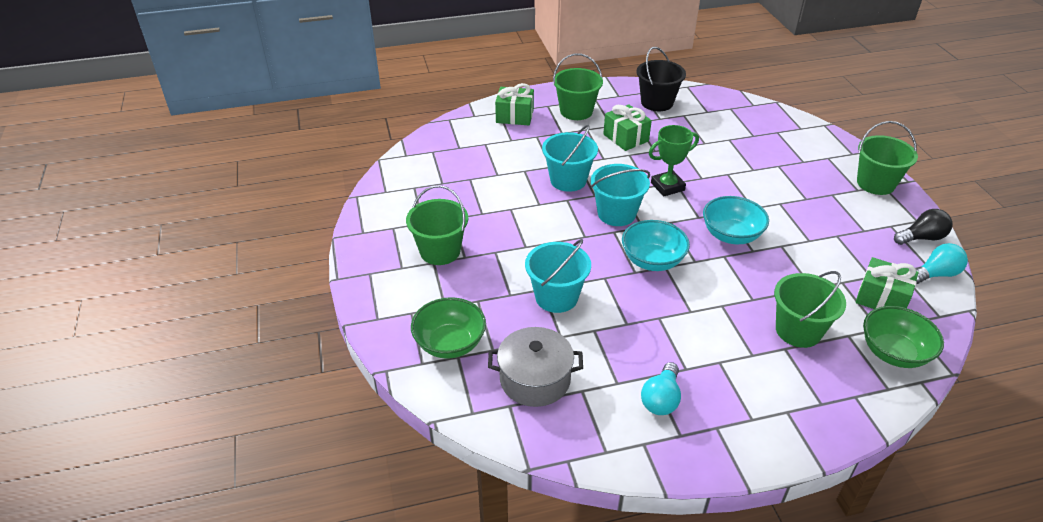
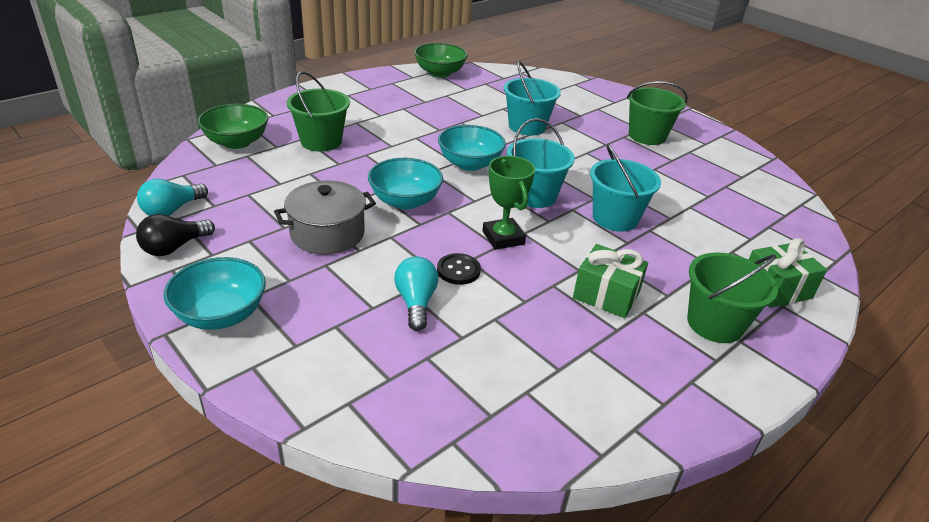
camera: 150 degrees right, 5 degrees down
(450, 343) = (570, 93): green bowl -> green bowl (440, 73)
(535, 379) = (499, 88): grey pot -> grey pot (327, 234)
(657, 102) = (620, 385): black bucket -> none
(661, 399) = (412, 93): turquoise light bulb -> turquoise light bulb (416, 302)
(667, 186) = (503, 238): green trophy -> green trophy turned 60 degrees counterclockwise
(713, 173) = (458, 270): none -> black button
(875, 183) = (221, 315): green bucket -> turquoise bowl
(881, 298) = (240, 177): green gift -> none

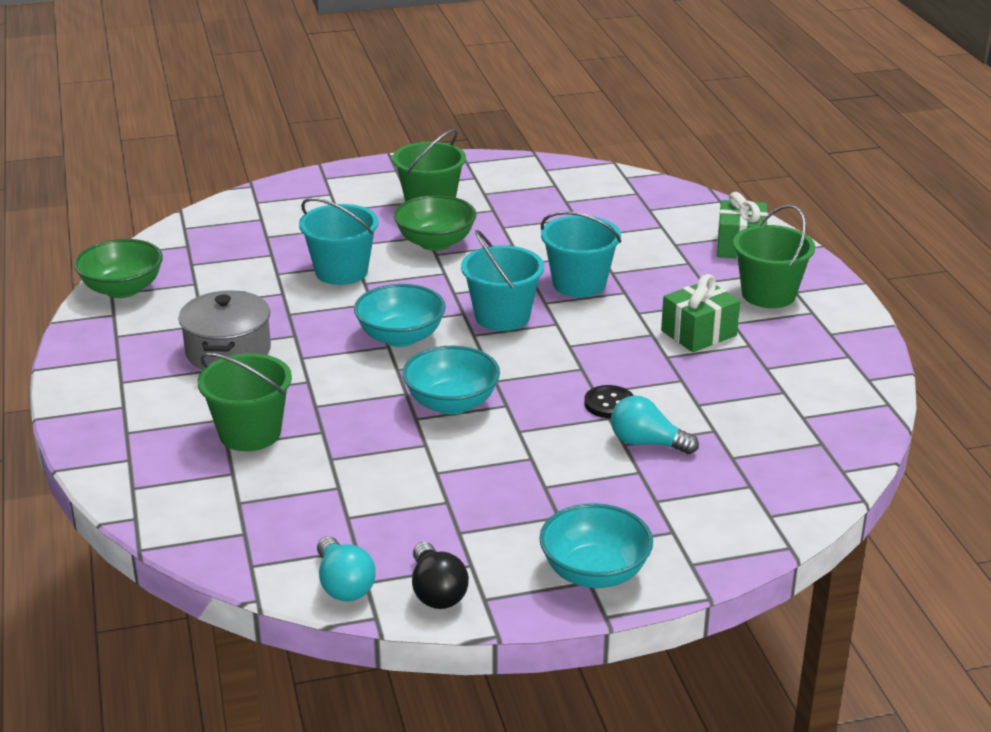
camera: 60 degrees left, 5 degrees down
(237, 142) = (191, 505): green bowl -> green bowl (435, 242)
(327, 234) = (483, 473): grey pot -> grey pot (228, 351)
(503, 238) = (569, 360): green trophy -> none

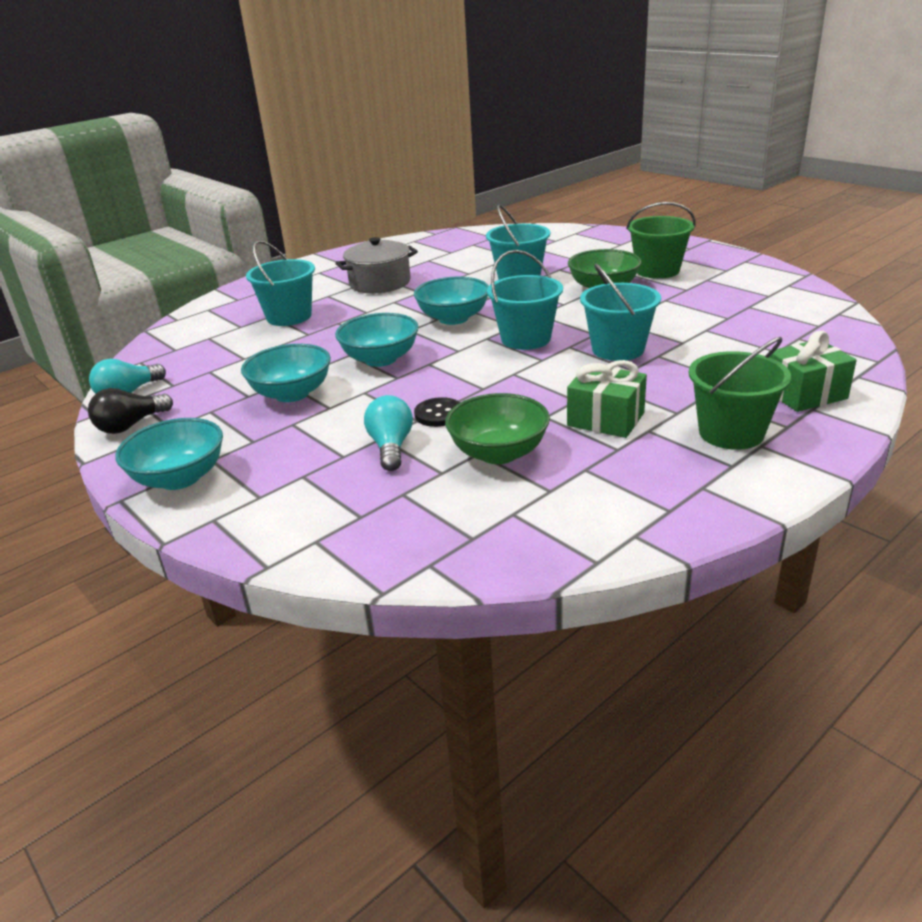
camera: 65 degrees right, 0 degrees up
(122, 289) = (421, 241): green bowl -> green bowl (498, 453)
(250, 433) = (289, 317): green bucket -> turquoise bucket
(474, 473) = (292, 394): none -> turquoise bowl

